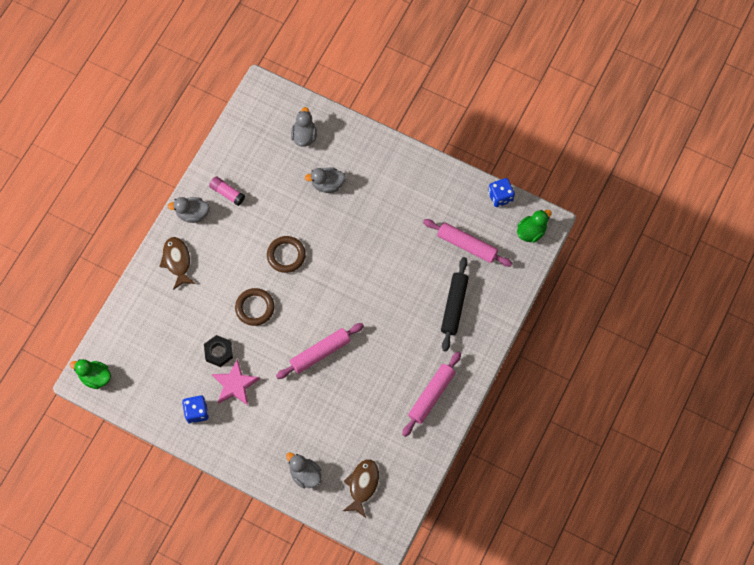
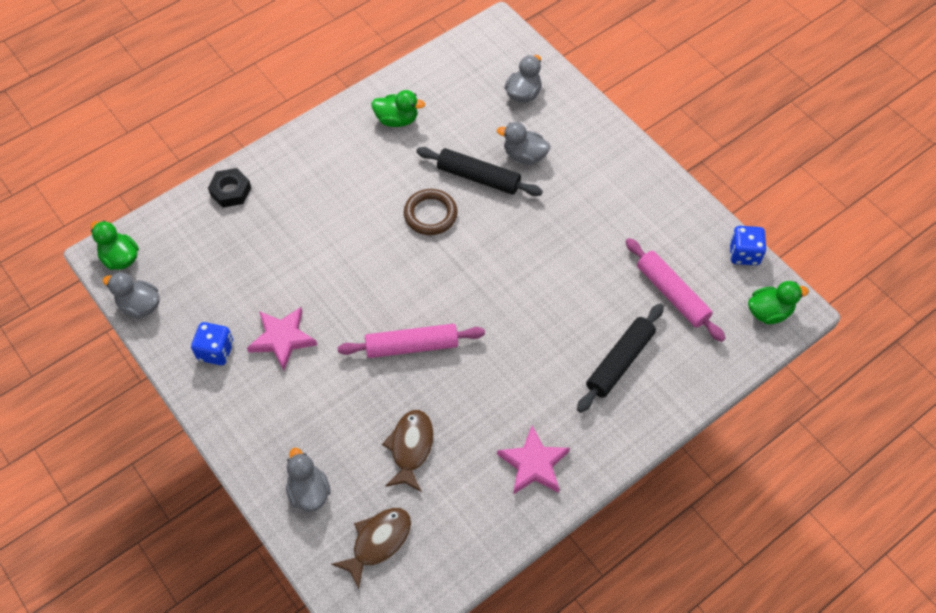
camera: 25 degrees right, 10 degrees down
(177, 261) = (295, 169): brown fish -> brown fish (411, 448)
(192, 214) = (343, 126): grey duck -> grey duck (140, 306)
(218, 352) = (284, 291): black nut -> black nut (230, 191)
(227, 193) = (397, 120): pink glue stick -> green duck
(255, 308) = (358, 258): brown ring -> none
(304, 214) = (478, 177): none -> black rolling pin
(431, 395) = (533, 464): pink rolling pin -> pink star

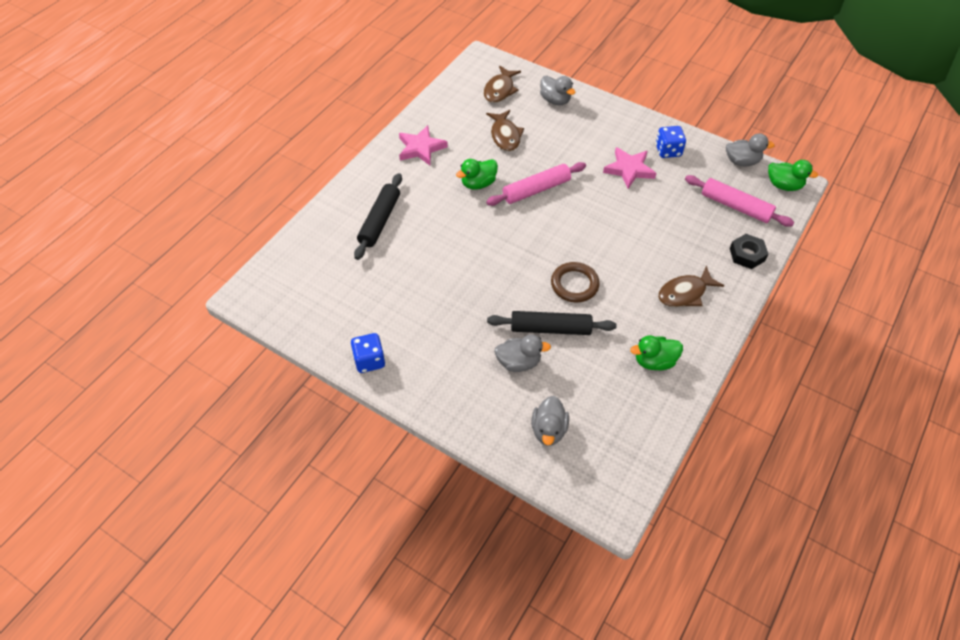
camera: 160 degrees right, 5 degrees down
(324, 172) = (685, 293): none -> brown fish
(672, 294) = (350, 279): pink rolling pin -> pink rolling pin (735, 206)
(744, 254) = (293, 330): blue dice -> blue dice (369, 360)
(769, 312) = (266, 288): green duck -> green duck (478, 183)

